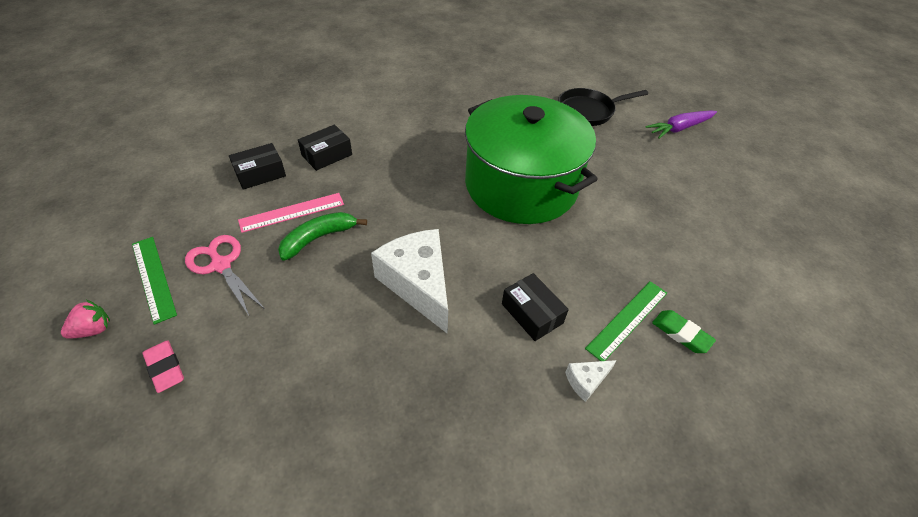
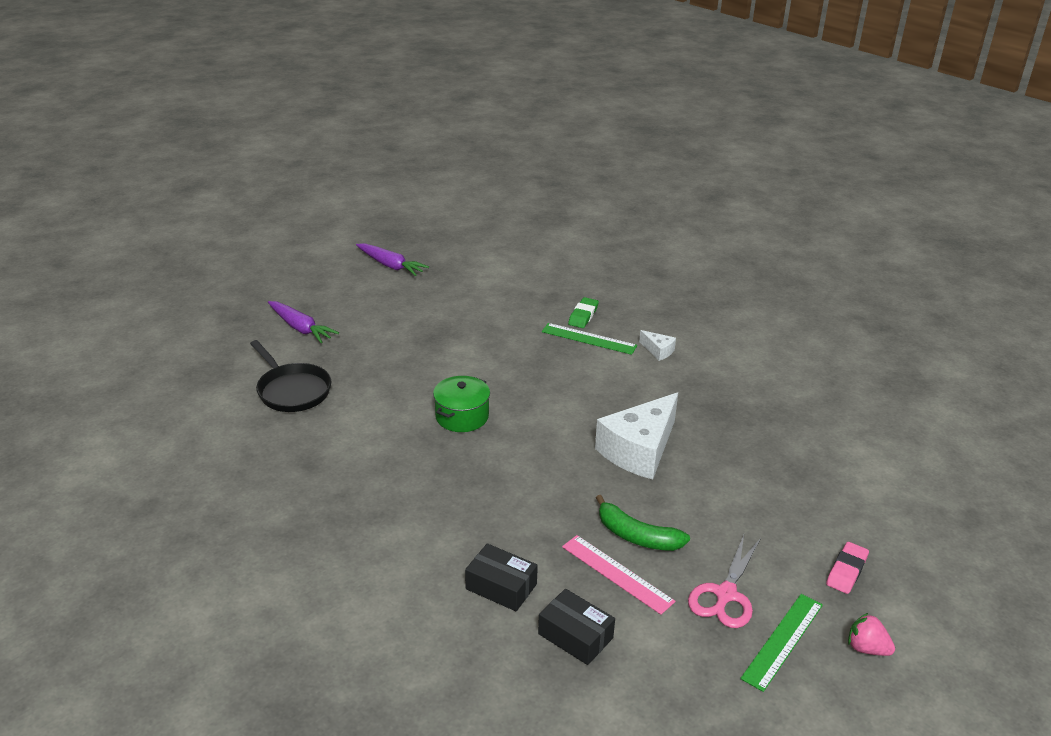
camera: 110 degrees left, 15 degrees down
(521, 185) = (462, 416): green pot -> green pot, size x0.42
(532, 313) = (619, 383): black box -> none
(801, 202) = (391, 265): none -> purple carrot

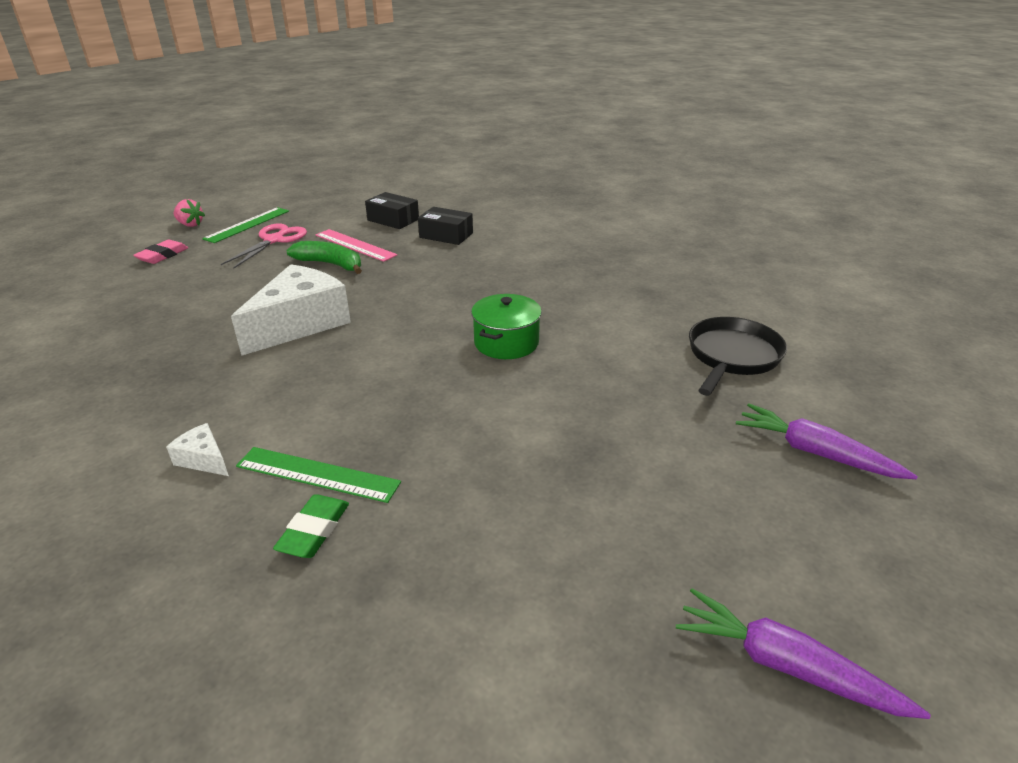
camera: 175 degrees right, 0 degrees up
(292, 390) = (732, 357): black pan -> black pan turned 75 degrees clockwise

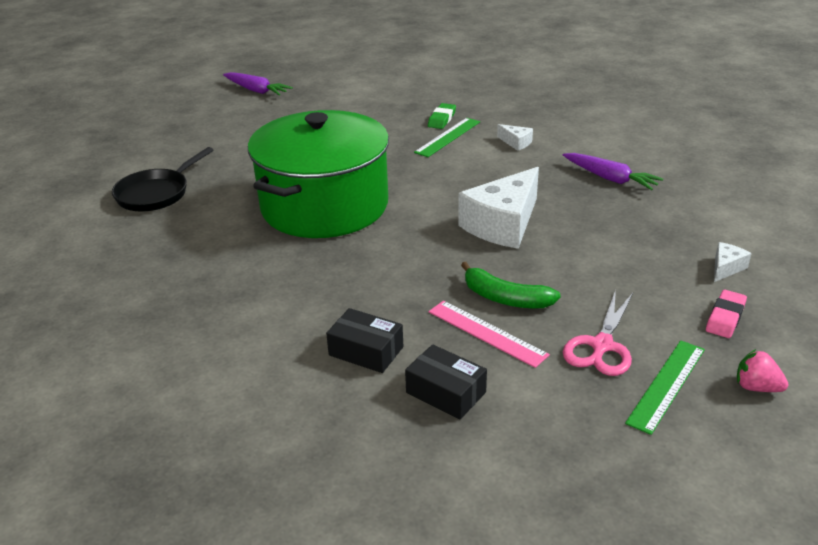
camera: 175 degrees left, 0 degrees up
(113, 287) = (726, 268): none -> white cheese
(317, 474) = (448, 137): green ruler -> green ruler turned 75 degrees counterclockwise
(506, 342) = (324, 206): green pot -> green pot, size x2.40
(815, 452) = (168, 143): purple carrot -> purple carrot (610, 178)

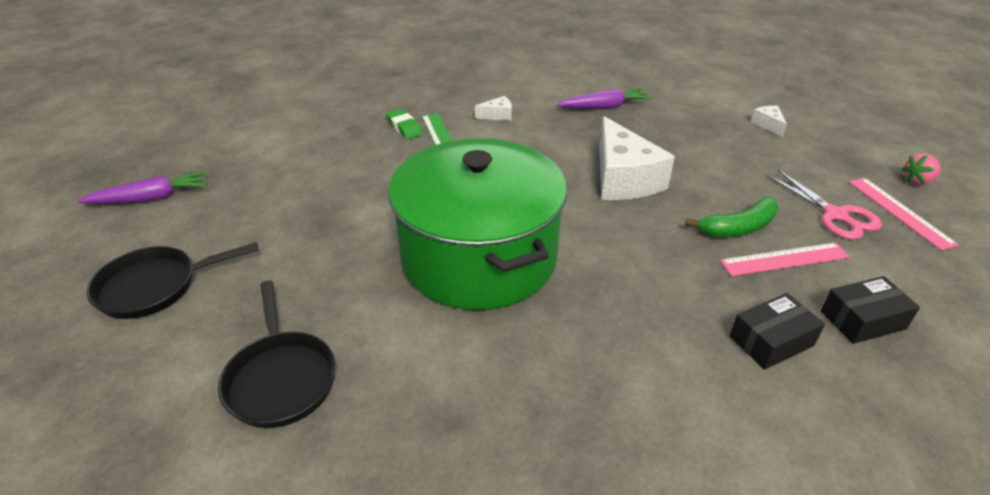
camera: 55 degrees left, 5 degrees up
(188, 130) = (155, 286): none -> black pan
(666, 385) = (899, 212): green ruler -> pink ruler
(725, 318) = (829, 153): pink eraser -> none

